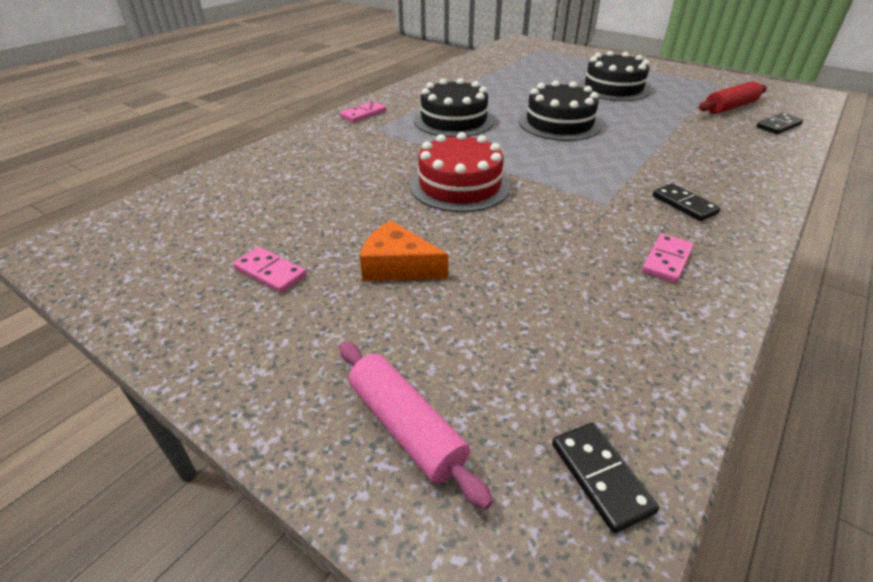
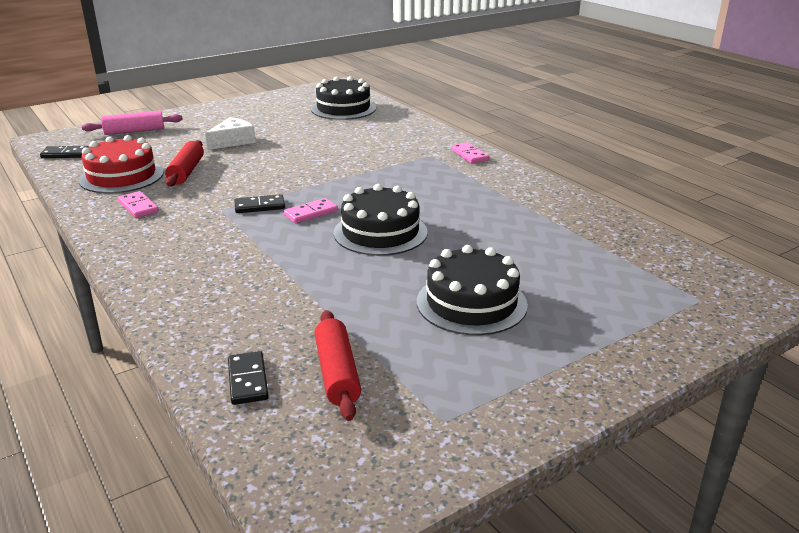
camera: 110 degrees right, 10 degrees down
(270, 272) = (263, 118): pink domino -> pink domino (311, 213)
(398, 266) = (233, 141): orange cheese -> white cheese
(453, 120) = (427, 186): black cake -> black cake (343, 108)
(459, 185) = (302, 168): red cake -> red cake (122, 176)
(538, 266) = (186, 171): none -> red rolling pin
(684, 205) = (180, 237): black domino -> black domino (259, 206)

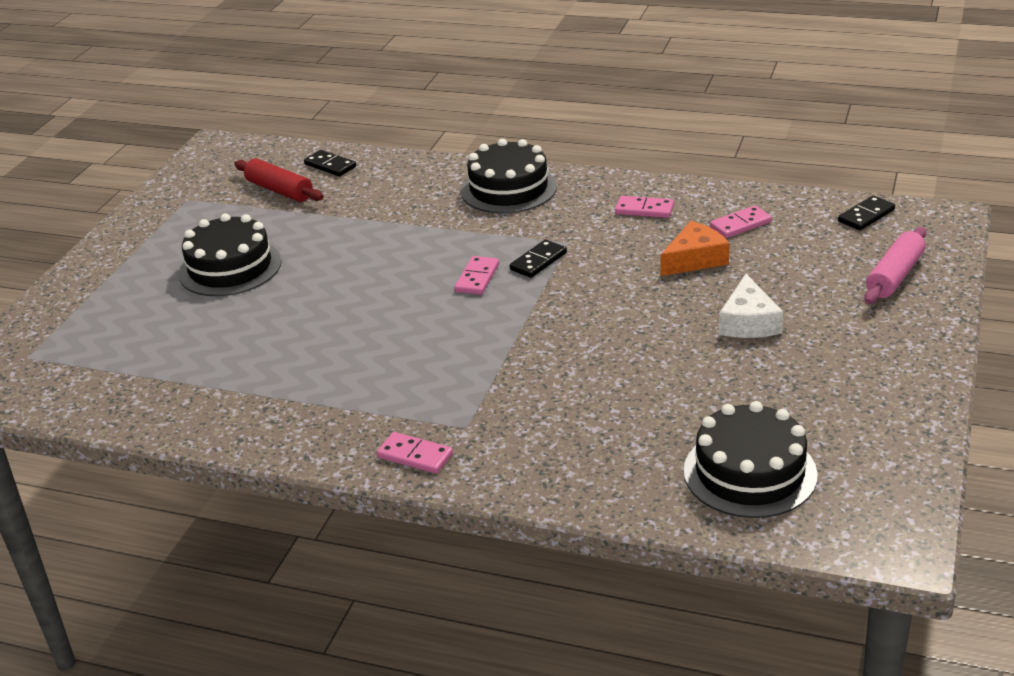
camera: 145 degrees right, 5 degrees up
(122, 176) = (740, 224): red cake -> pink domino
(186, 171) = (695, 259): red rolling pin -> orange cheese
(380, 232) = (380, 290): black cake -> black cake (508, 189)

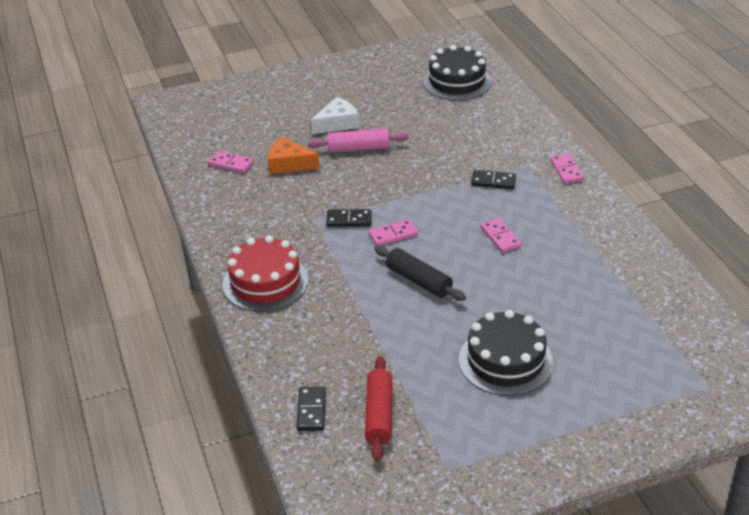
camera: 130 degrees left, 5 degrees up
(390, 265) = (418, 281): none -> black rolling pin
(508, 189) = (265, 282): black cake -> red cake
(644, 209) = (243, 207): pink domino -> pink domino (500, 237)
(866, 216) = (182, 126): black domino -> black domino (493, 181)
(895, 276) = (246, 98): pink rolling pin -> pink rolling pin (358, 148)

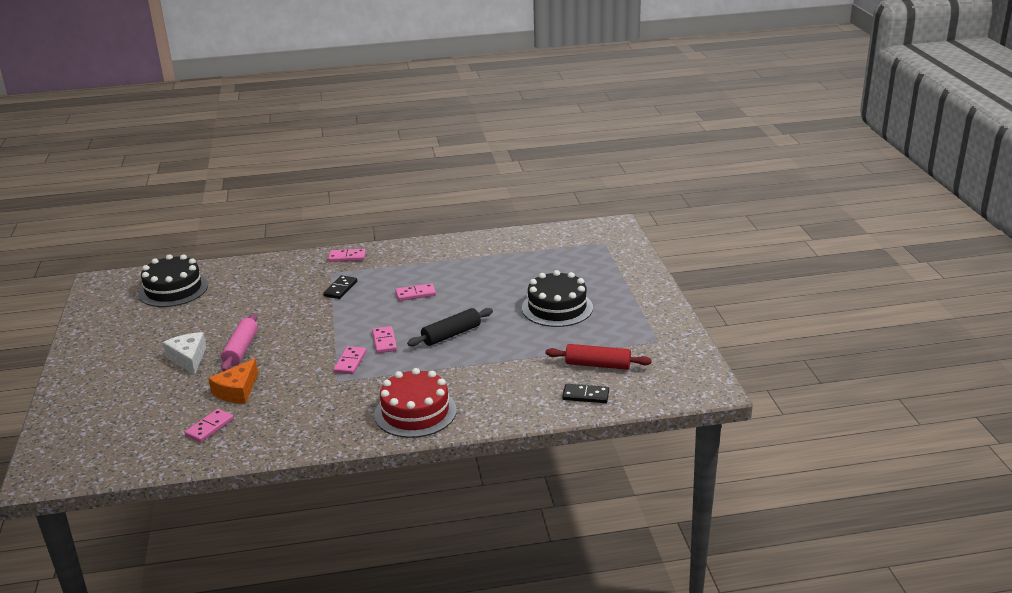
camera: 80 degrees left, 10 degrees down
(349, 220) = (350, 362): black domino -> pink domino

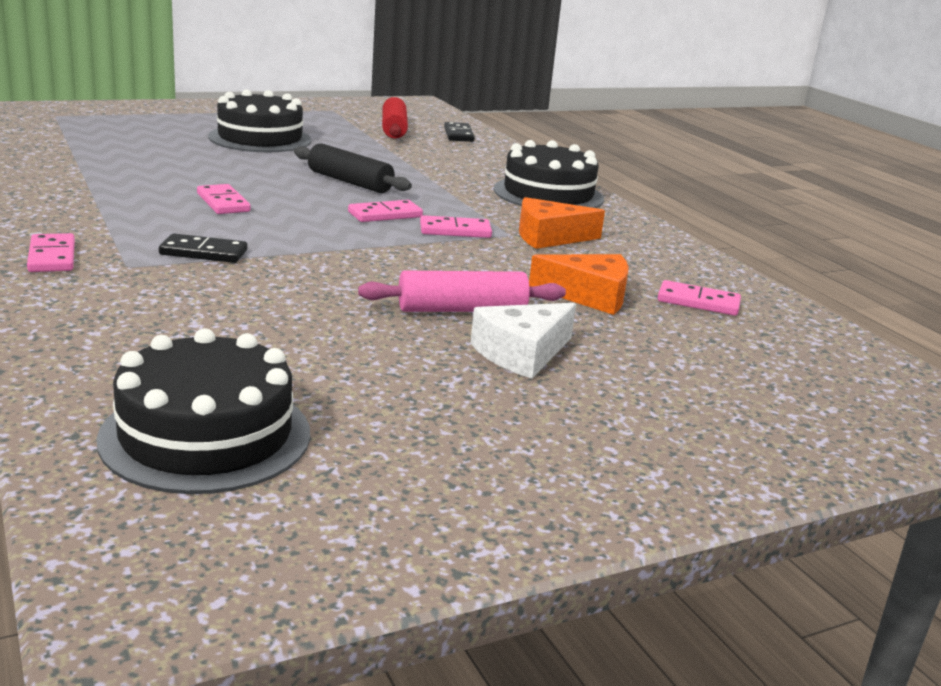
camera: 110 degrees left, 5 degrees down
(328, 395) = (549, 237): none -> orange cheese
(415, 412) = (548, 194): red cake -> black cake

